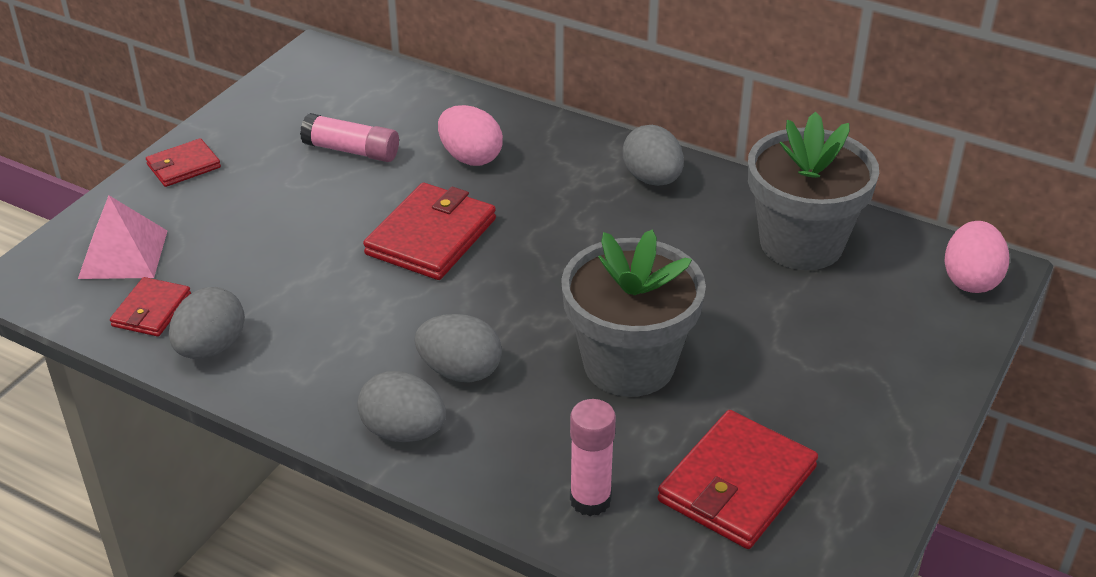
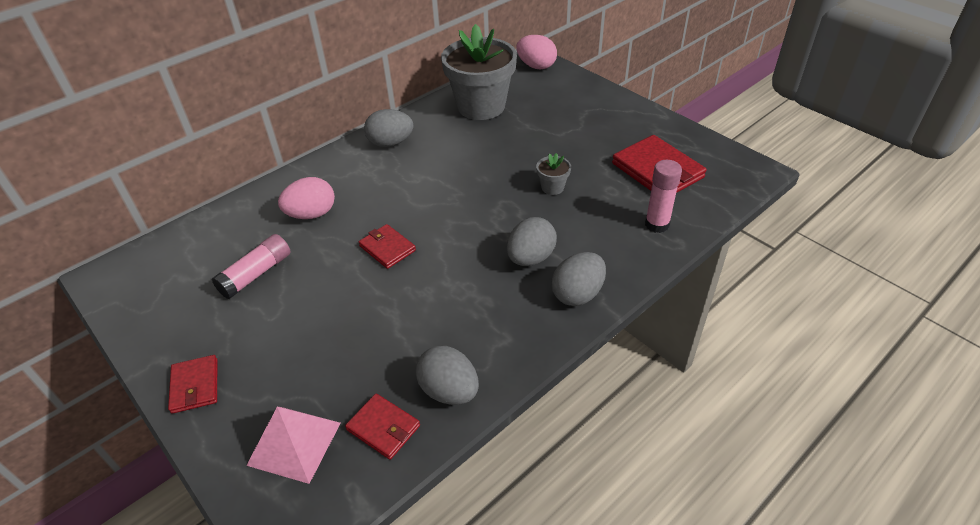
camera: 70 degrees left, 5 degrees up
(431, 236) = (387, 248): red wallet -> red wallet, size x0.57
(629, 364) = (552, 187): grey flower pot -> grey flower pot, size x0.41

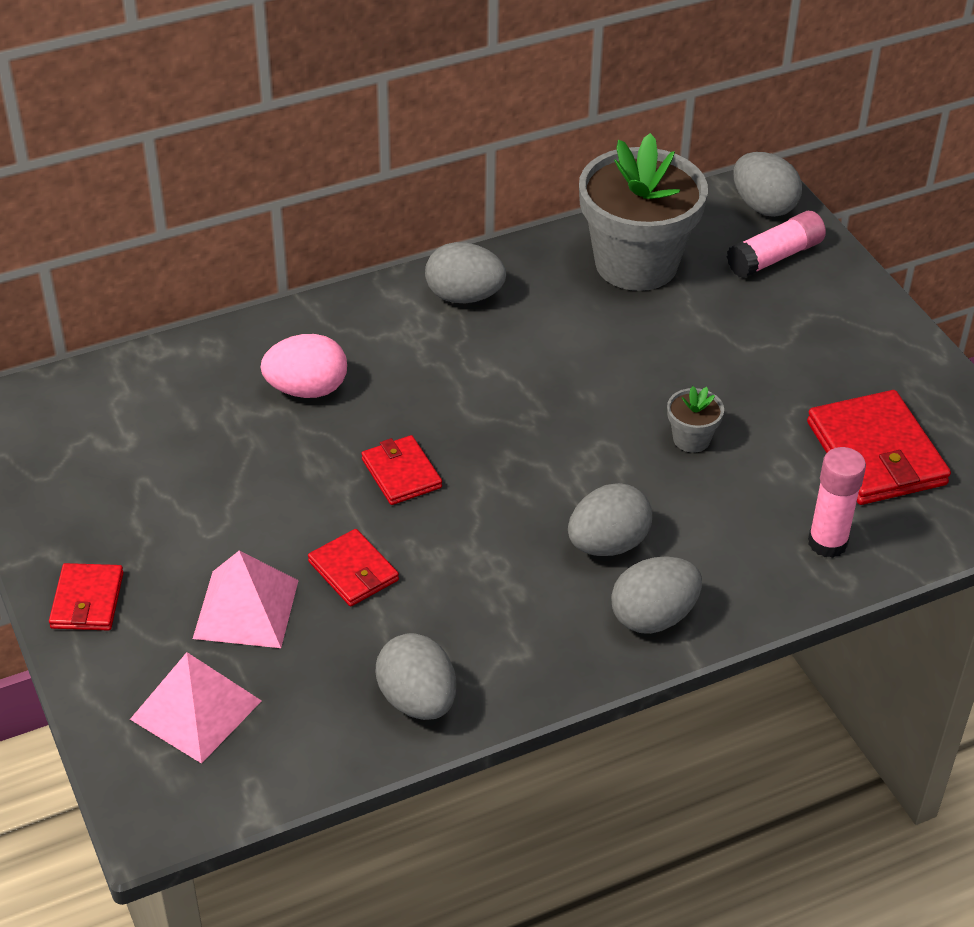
camera: 15 degrees right, 0 degrees up
(256, 274) = (203, 464): pink glue stick -> pink glue stick (775, 257)
(311, 361) = (246, 609): none -> pink pyramid
(383, 428) = (315, 723): red wallet -> red wallet (353, 571)
(536, 66) = (763, 206): pink egg -> grey egg

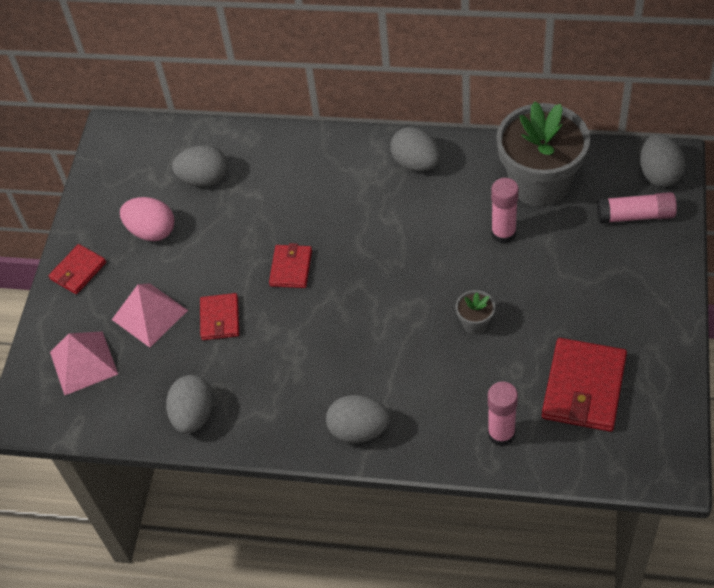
camera: 40 degrees right, 10 degrees up
(307, 389) = (280, 189): pink egg -> pink egg (152, 231)
(608, 544) = (370, 370): grey egg -> grey egg (204, 179)
(640, 331) = (503, 233): none -> pink glue stick

